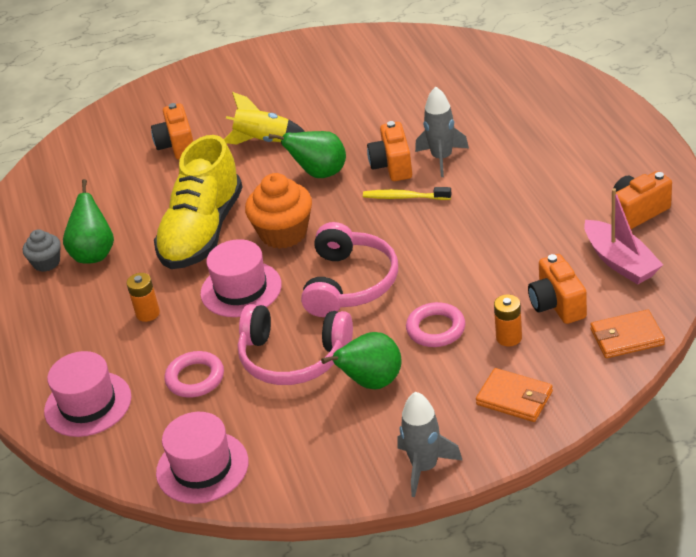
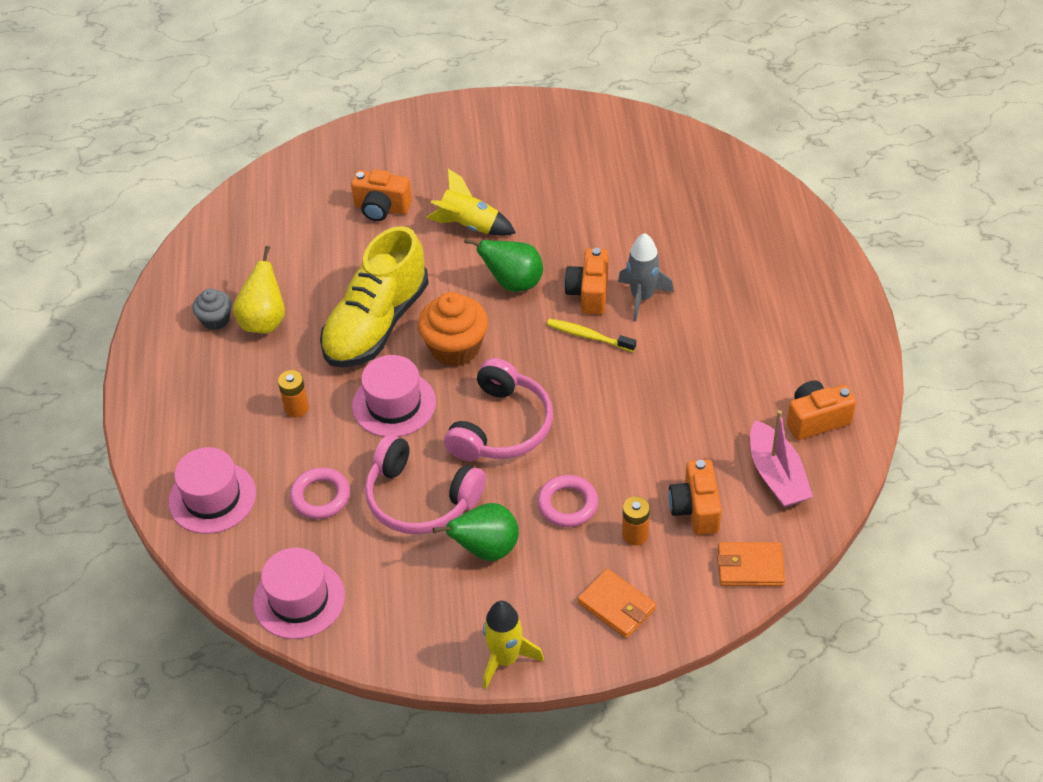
camera: 10 degrees right, 10 degrees up
(94, 254) = (264, 321): green pear -> yellow pear
(177, 145) = (381, 208): orange camera -> orange camera turned 75 degrees counterclockwise
(424, 467) = (505, 659): grey rocket -> yellow rocket

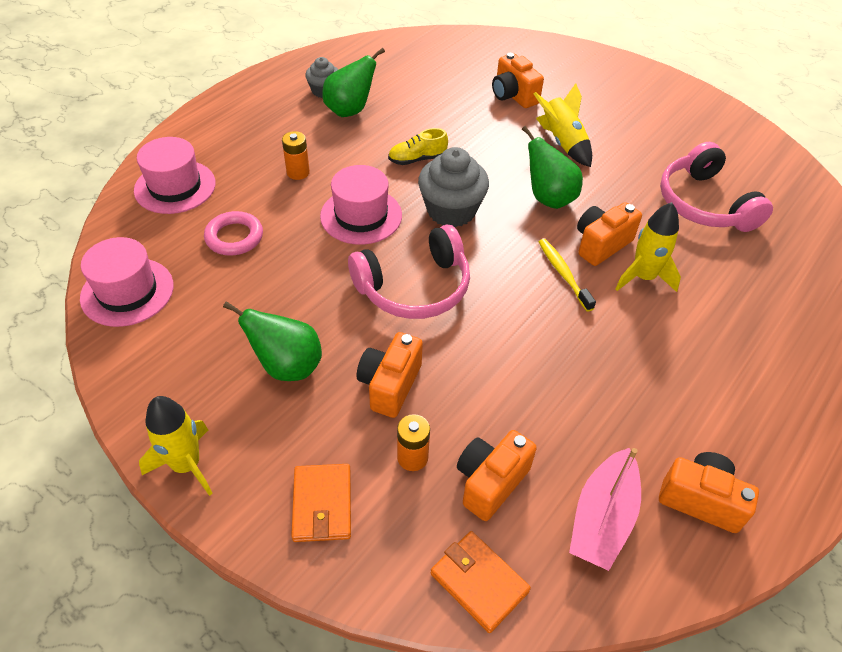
camera: 40 degrees right, 0 degrees up
(264, 321) = (350, 110): yellow pear -> green pear
(376, 324) = (417, 159): yellow shoe -> yellow shoe, size x0.42
(420, 499) = (293, 291): pink headphones -> pink headphones (704, 204)
(455, 348) = (451, 210): orange cupcake -> grey cupcake
(567, 504) = (390, 385): pink ring -> orange camera
(642, 297) = (643, 277): grey rocket -> yellow rocket

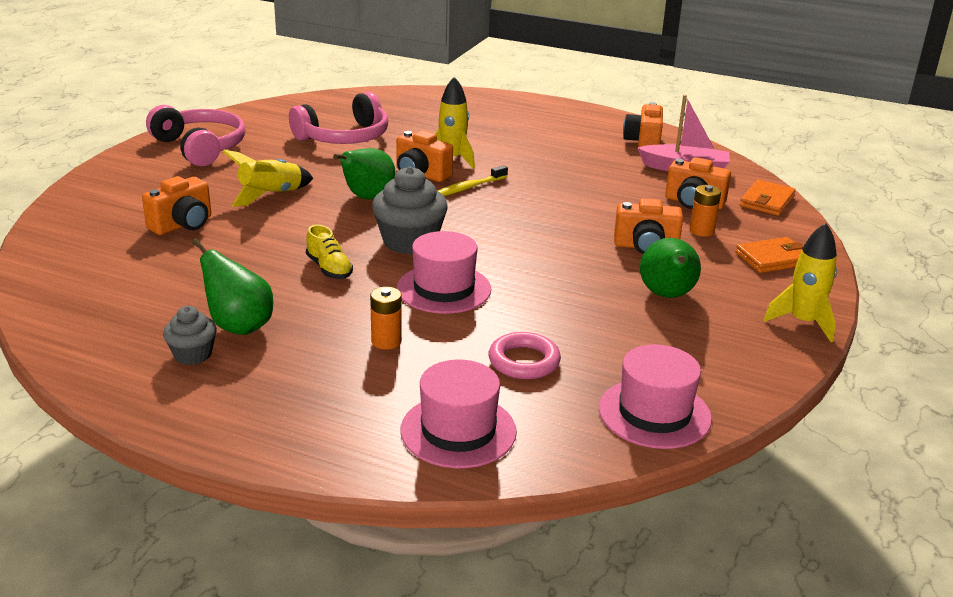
camera: 105 degrees left, 20 degrees down
(414, 287) = (528, 249): pink headphones -> pink headphones (200, 147)

